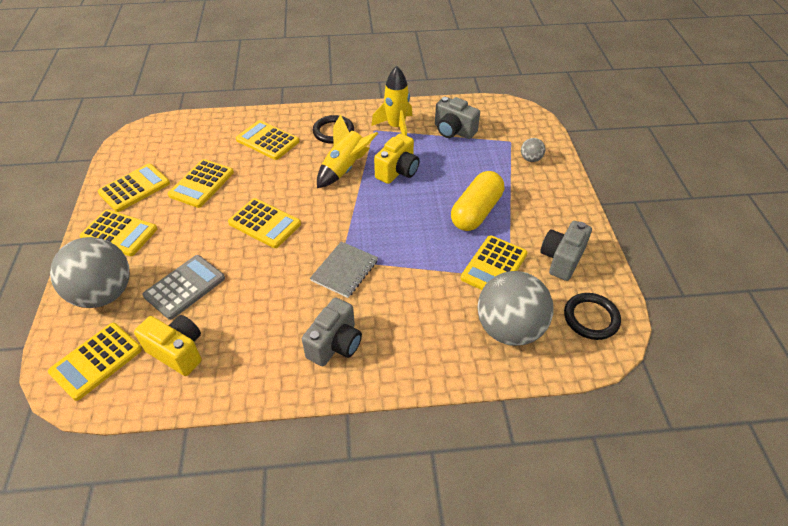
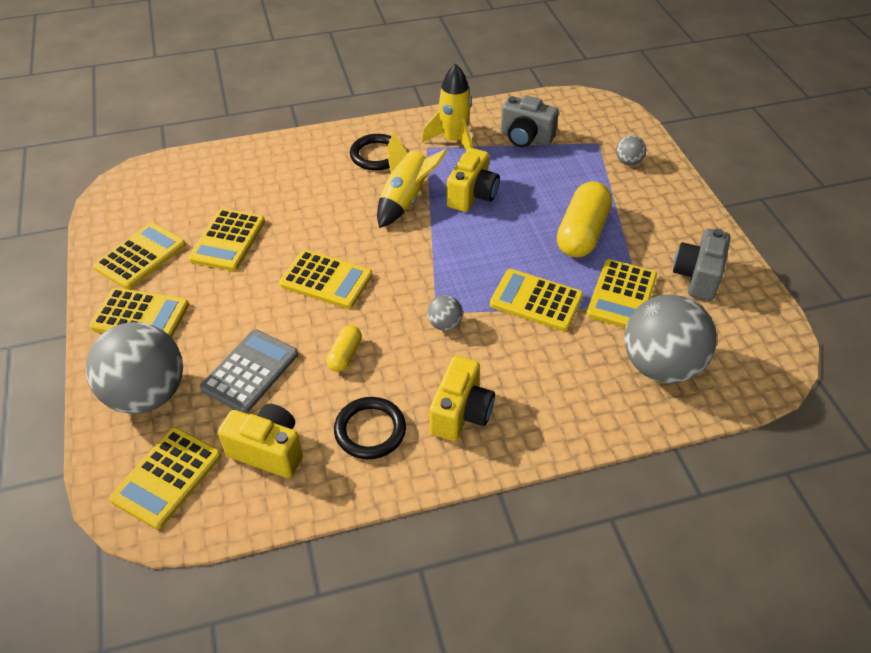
camera: 10 degrees left, 0 degrees up
(260, 284) = (345, 355): none -> yellow capsule
(267, 140) = (295, 176): yellow calculator -> yellow calculator (536, 300)
(335, 344) = (461, 413): grey camera -> yellow camera
(344, 270) = (444, 324): grey notebook -> grey ball
(591, 318) = (749, 340): black ring -> black ring (370, 430)

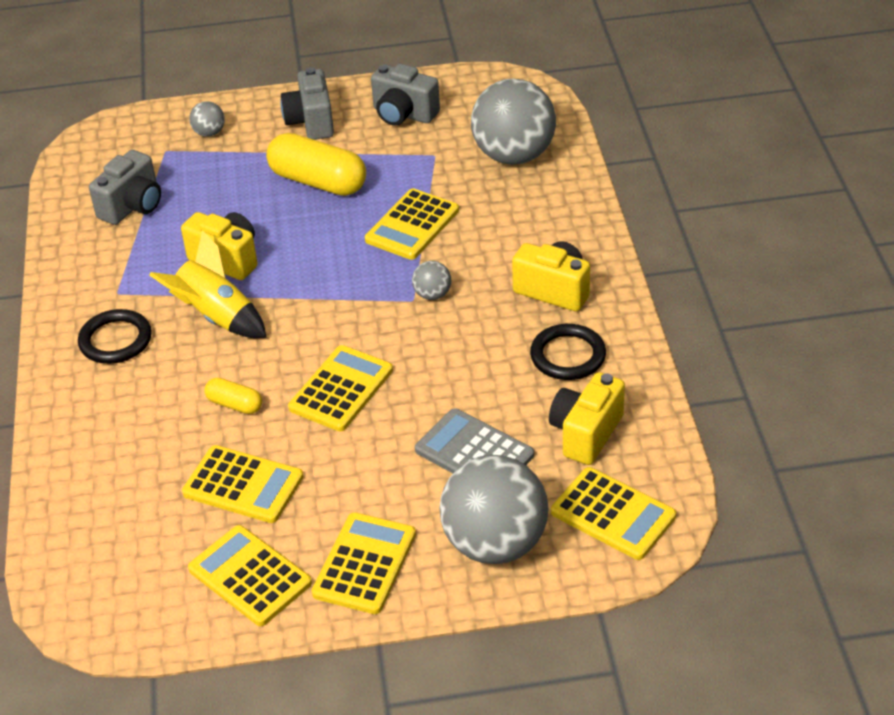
camera: 80 degrees left, 5 degrees down
(345, 355) = (463, 373): yellow capsule -> yellow capsule (235, 404)
(453, 141) = (113, 268): yellow rocket -> none
(621, 295) = (417, 166): yellow calculator -> none
(664, 218) = (311, 122): none -> grey camera

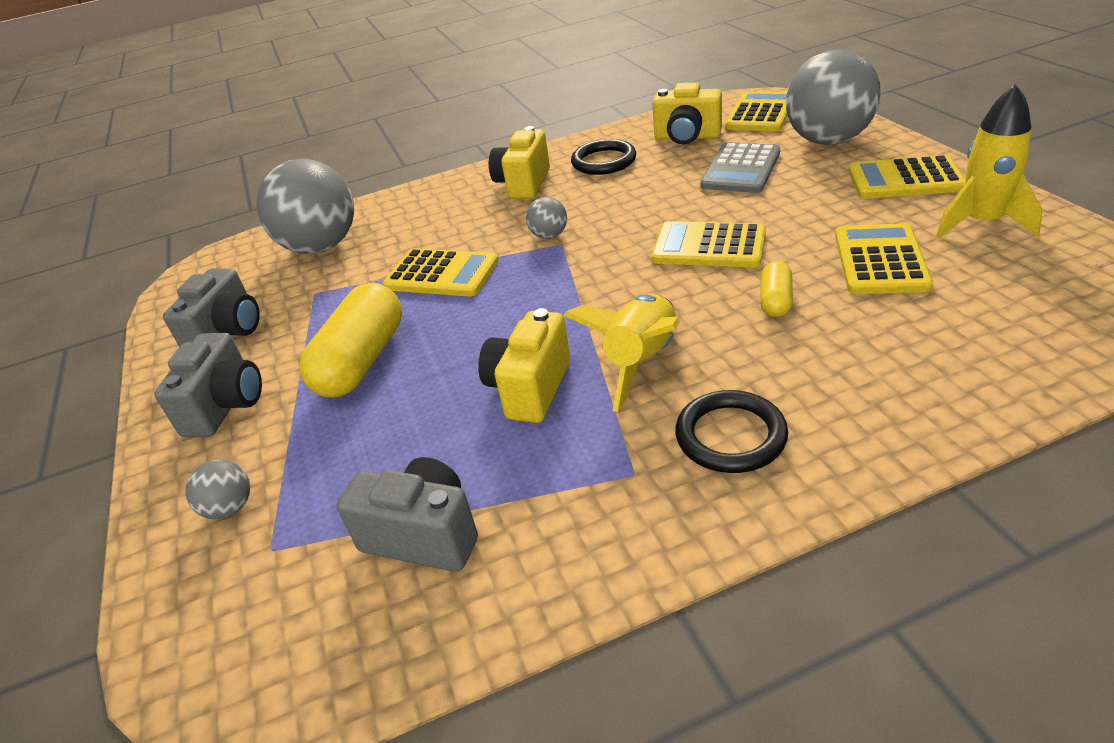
camera: 100 degrees left, 5 degrees down
(250, 576) = (981, 223): yellow calculator -> yellow rocket
(311, 122) = (226, 406): grey camera -> grey camera turned 60 degrees counterclockwise

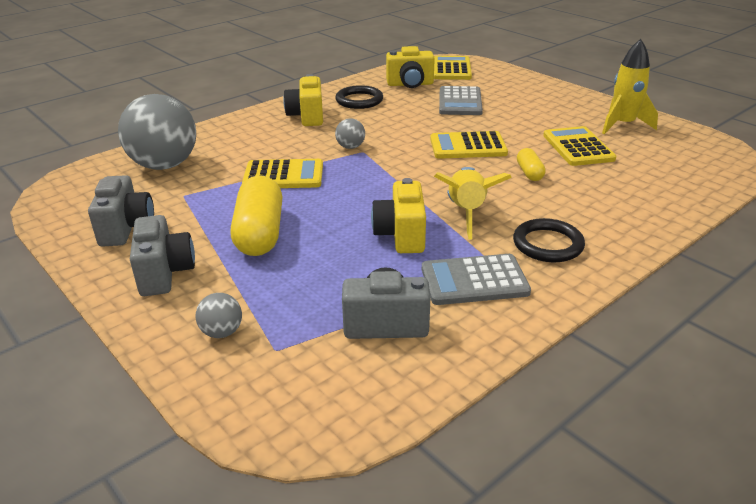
camera: 25 degrees left, 5 degrees down
(583, 484) = (474, 280): none -> grey calculator
(828, 140) = (506, 84): grey ball -> none
(905, 179) = (566, 104): yellow calculator -> none

